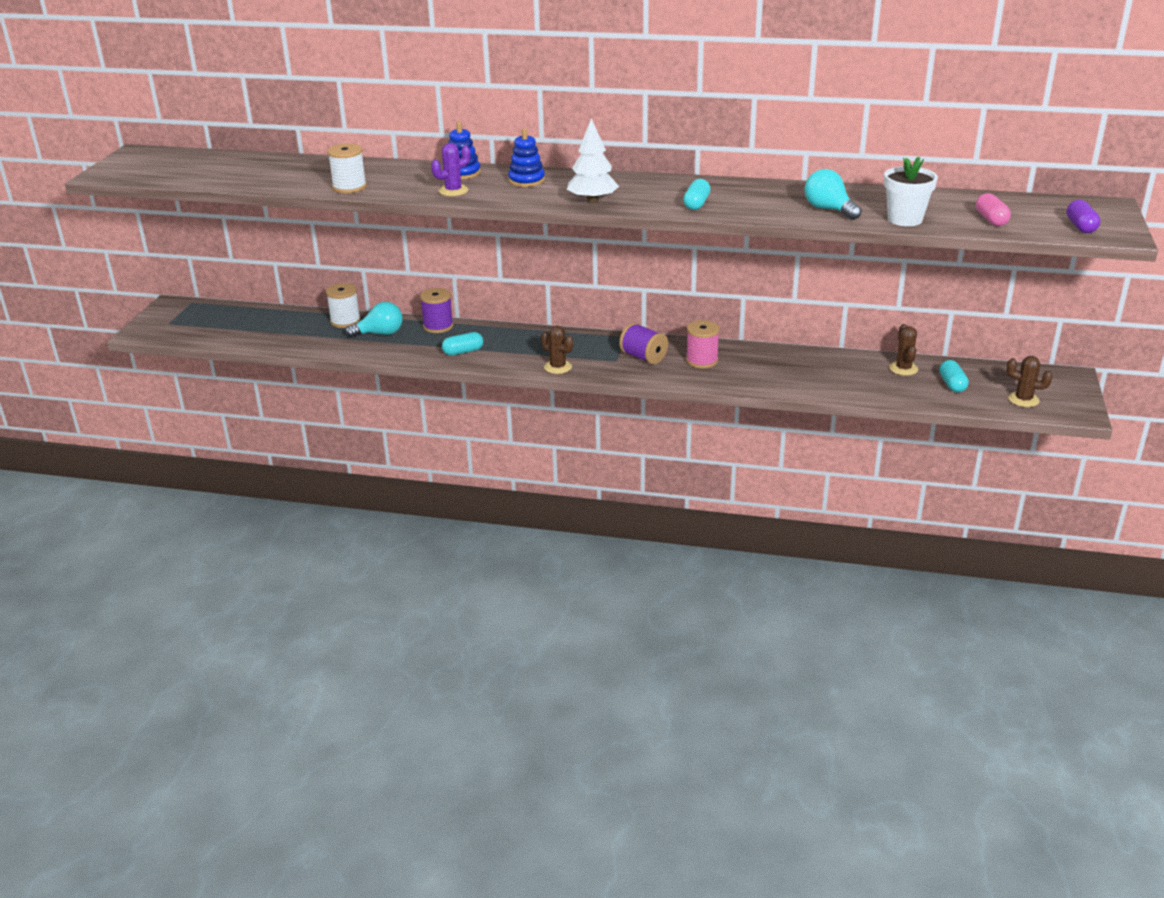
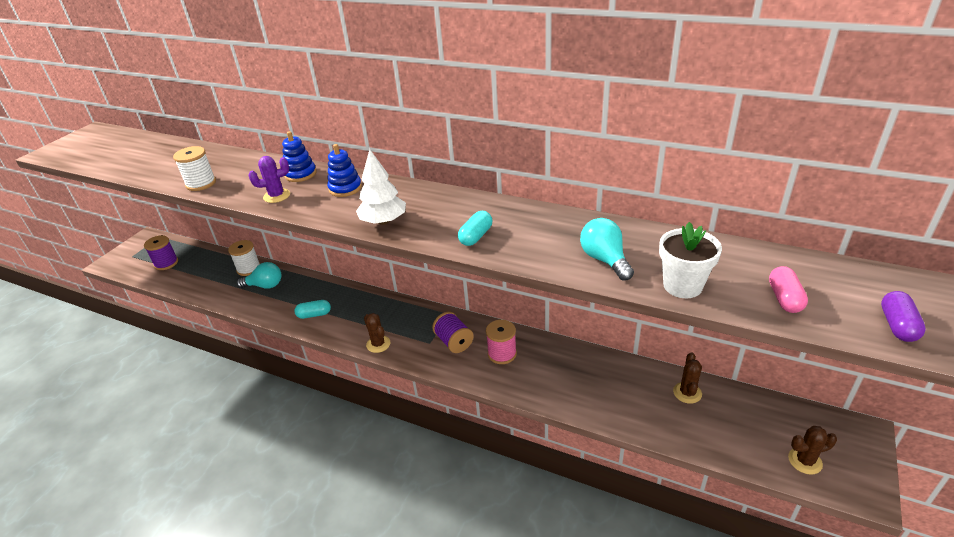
camera: 15 degrees right, 5 degrees up
(438, 326) = (311, 283): purple spool -> purple spool (166, 263)
(952, 384) = (732, 424): turquoise capsule -> none
(1023, 400) = (805, 461): brown cactus -> brown cactus turned 45 degrees counterclockwise

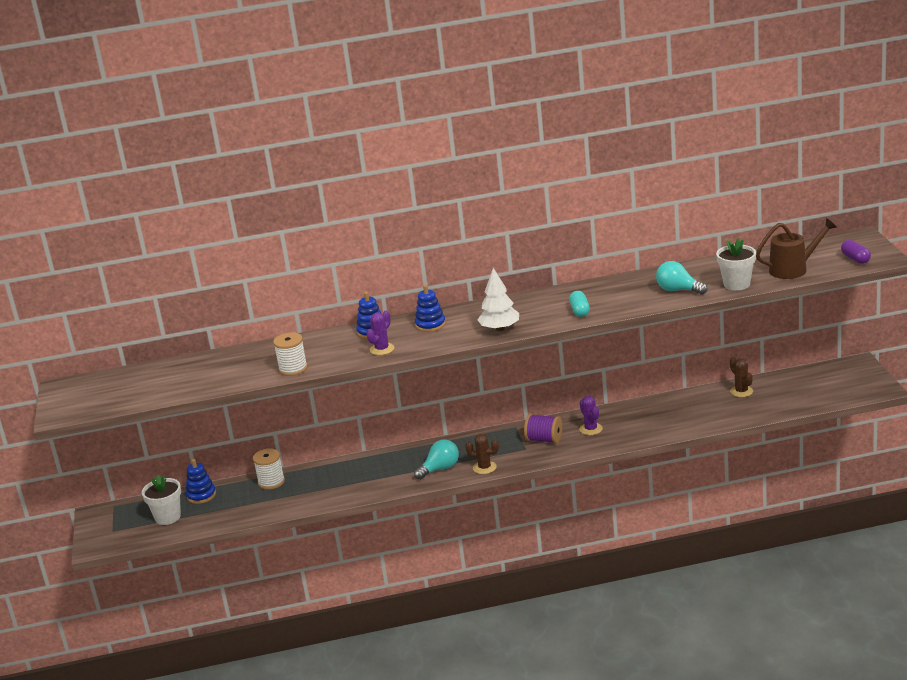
camera: 35 degrees left, 10 degrees down
(166, 263) = (168, 517): purple spool -> white flower pot
(204, 256) = (201, 495): none -> blue stacking toy
(265, 285) = (312, 484): turquoise light bulb -> turquoise light bulb (440, 469)
(314, 314) = (396, 478): turquoise capsule -> none
(502, 354) = (591, 429): pink spool -> purple cactus
(784, 298) = (794, 269): pink capsule -> brown watering can
(805, 461) = (839, 391): brown cactus -> none

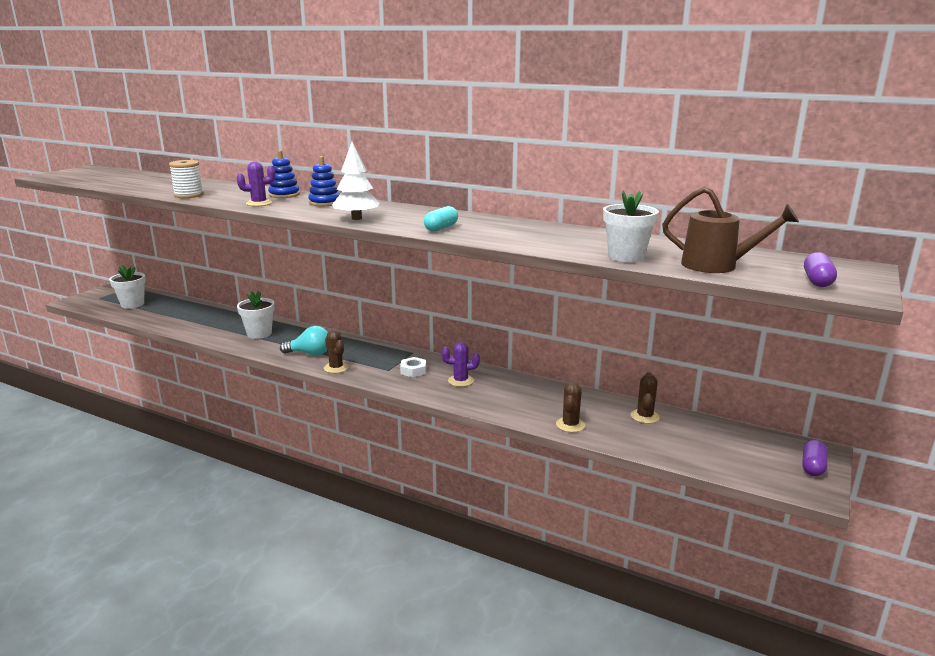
camera: 35 degrees right, 5 degrees down
(201, 495) = (172, 302): blue stacking toy -> none
(271, 482) = (215, 312): white spool -> none
(359, 477) = (259, 334): none -> white flower pot
(544, 439) = (413, 370): purple spool -> white nut
(591, 429) = (460, 381): purple cactus -> purple cactus turned 75 degrees clockwise
(678, 290) = (558, 243): turquoise light bulb -> none
(709, 420) = (570, 425): none -> brown cactus
(864, 375) = (812, 467): none -> purple capsule

